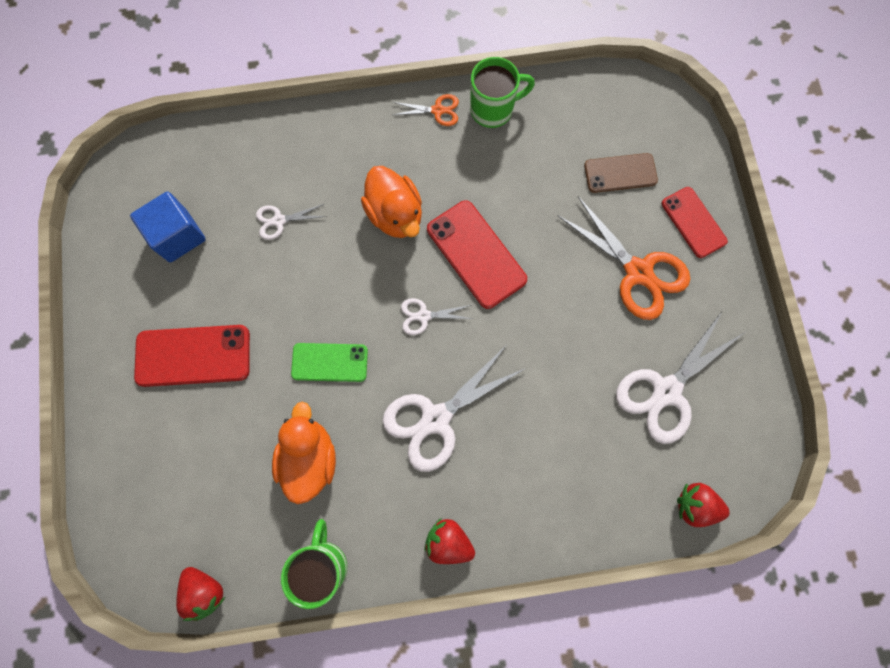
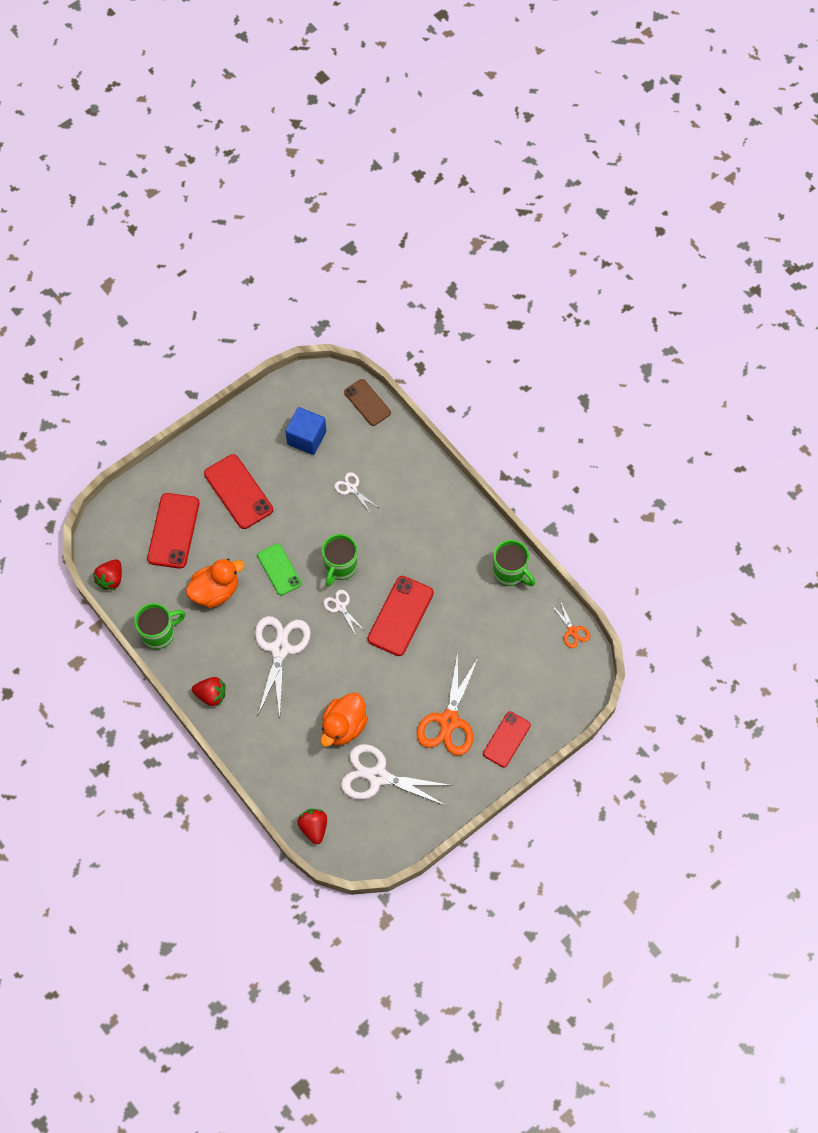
camera: 60 degrees right, 10 degrees down
(191, 467) = (173, 531): none -> red phone
(371, 289) = (340, 567): none -> green mug
(395, 214) = (398, 553): orange duck -> orange duck (344, 726)
(436, 419) = (280, 649): white scissors -> white scissors turned 75 degrees clockwise
(437, 110) = (487, 539): orange scissors -> orange scissors (572, 631)
(448, 541) = (211, 695): red strawberry -> red strawberry turned 105 degrees clockwise
(620, 173) = (514, 675): brown phone -> brown phone (367, 402)

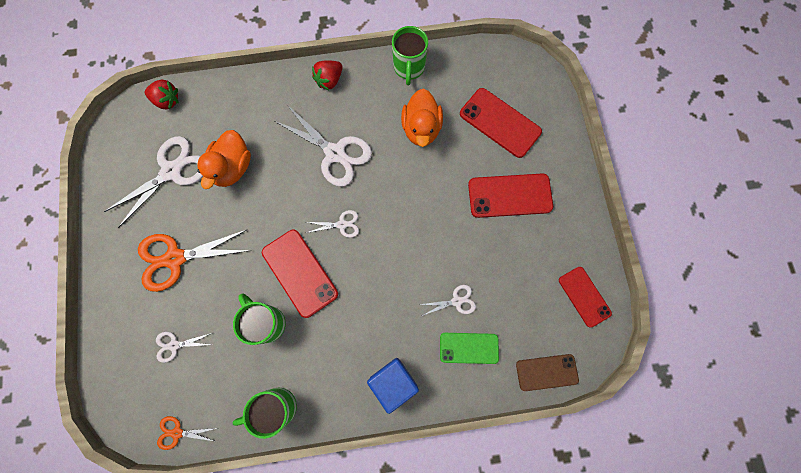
camera: 120 degrees right, 10 degrees up
(111, 579) = (481, 54): red strawberry -> none
(279, 569) = (410, 191): green phone -> green phone (469, 348)
(306, 438) = (536, 288): blue cube -> blue cube (393, 382)
(340, 567) = (381, 245): green mug -> green mug (267, 322)
(344, 726) = (232, 168): orange duck -> orange duck turned 135 degrees counterclockwise
(449, 721) = (175, 258): orange scissors -> orange scissors turned 60 degrees counterclockwise
(506, 739) = (123, 300): red phone -> red phone (584, 296)
(515, 675) = (174, 345): none -> white scissors

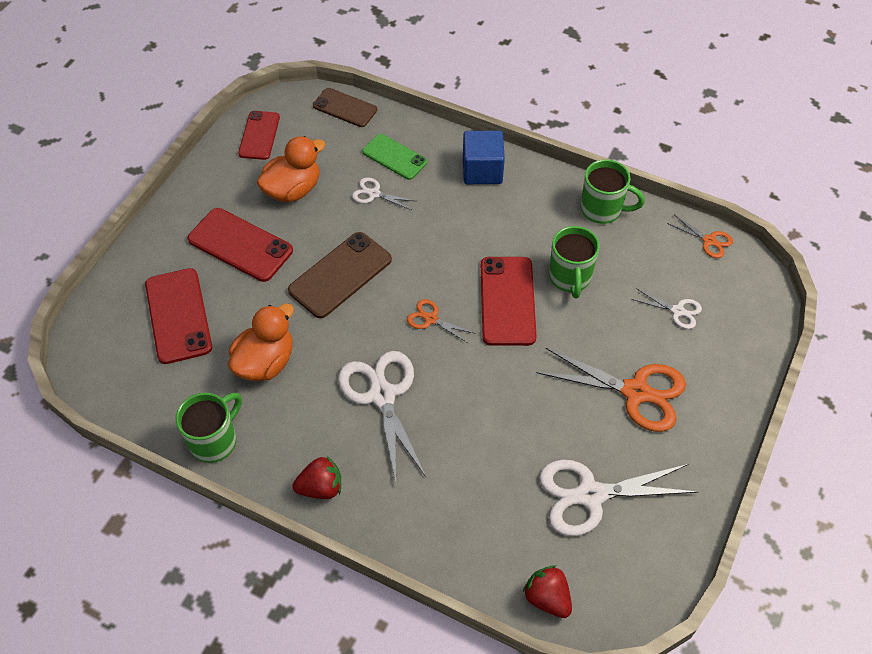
camera: 145 degrees left, 20 degrees down
(232, 168) = (512, 453): orange duck -> orange duck (293, 190)
(342, 224) = (431, 319): white scissors -> orange scissors
(425, 217) = (340, 275): none -> brown phone

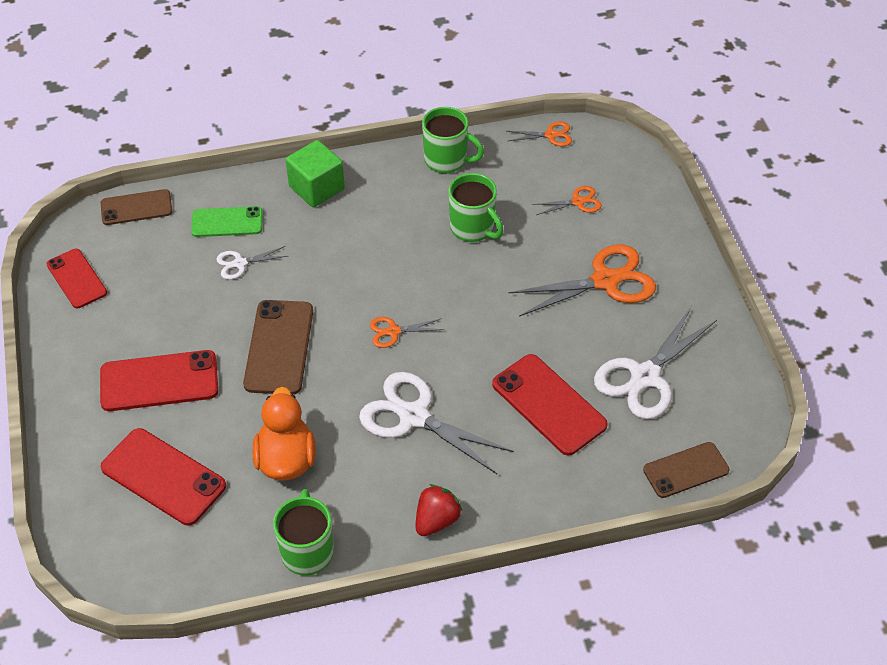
camera: 40 degrees left, 5 degrees down
(293, 190) = (160, 305): orange duck -> none
(482, 170) = (316, 188): blue cube -> green cube
(507, 301) = (441, 277): red phone -> red phone (549, 404)
(547, 598) = (685, 470): red strawberry -> brown phone
(602, 209) = (447, 160): green mug -> green mug turned 45 degrees clockwise
(677, 311) = (578, 202): white scissors -> orange scissors

